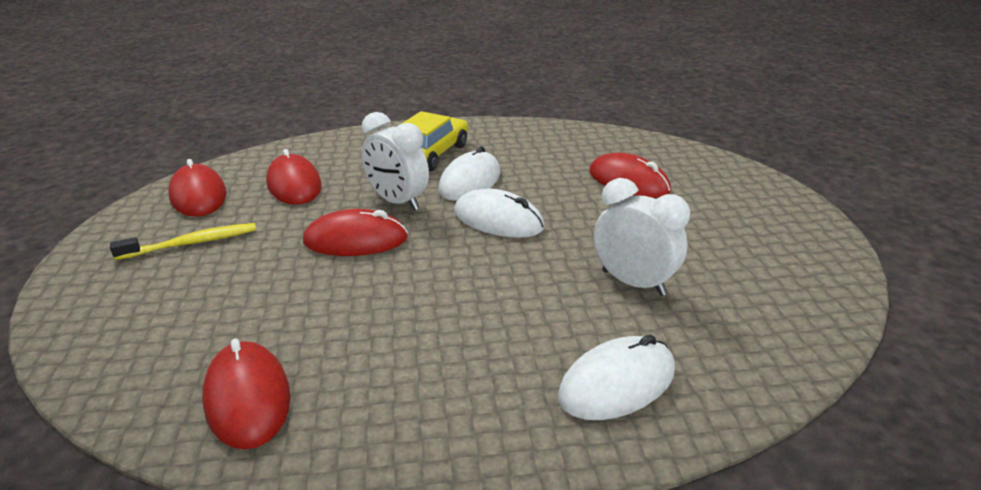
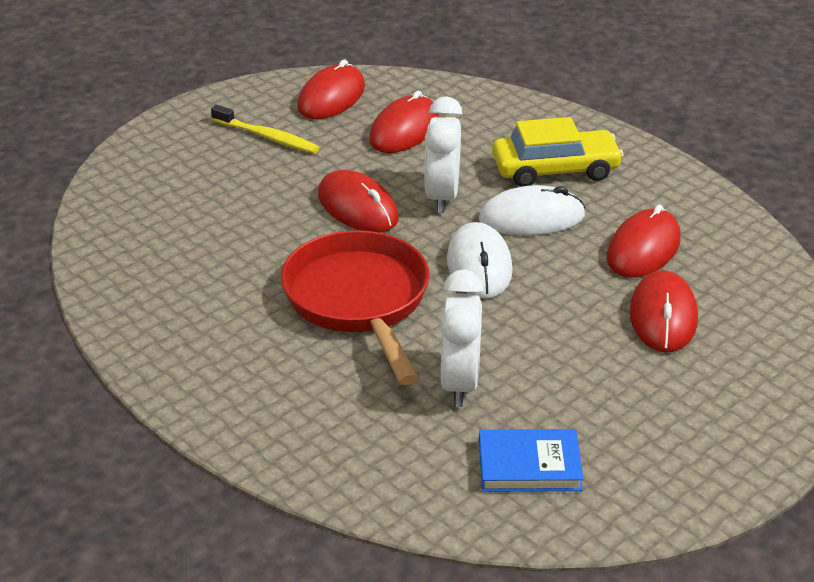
camera: 55 degrees right, 5 degrees up
(247, 397) = (139, 261): red mouse -> red mouse (643, 248)
(478, 288) = (359, 301): none -> red pan
(617, 383) = (308, 419): white mouse -> none
(757, 291) = (529, 465): none -> blue book

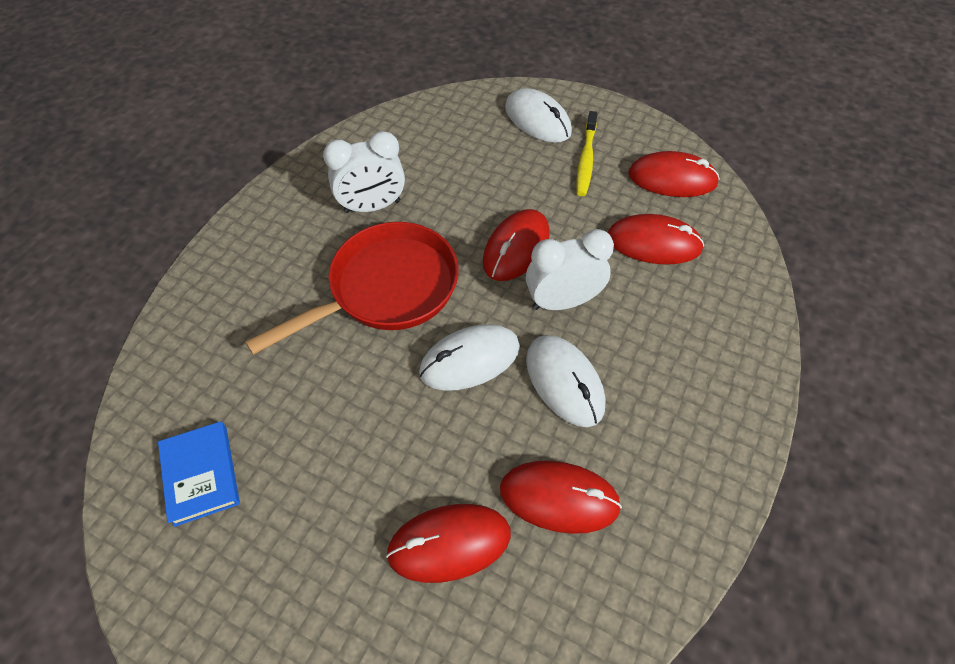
camera: 70 degrees right, 20 degrees up
(182, 151) = (537, 119): none -> white mouse
(460, 383) = (298, 392): white clock -> white clock (372, 206)
(555, 169) = (659, 380): yellow car -> none

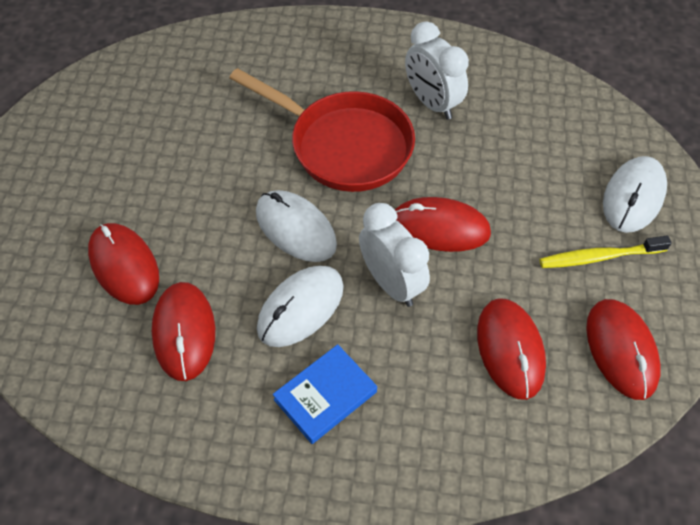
camera: 70 degrees right, 0 degrees up
(201, 474) = (136, 99): blue book -> blue book (325, 396)

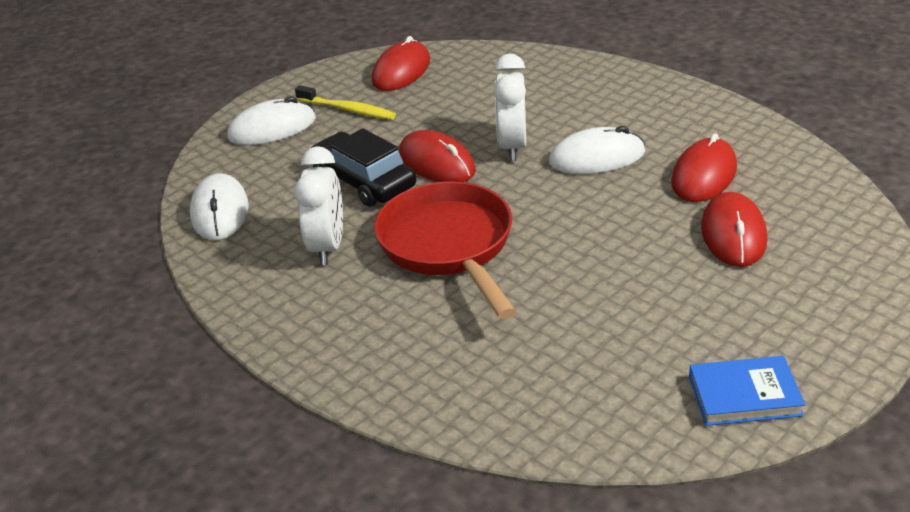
camera: 140 degrees left, 20 degrees down
(295, 228) = (555, 204): white mouse -> white mouse (220, 211)
(325, 396) = (619, 112): blue book -> blue book (744, 395)
(479, 176) = (363, 181): none -> black car
(510, 349) = (470, 92): red mouse -> none

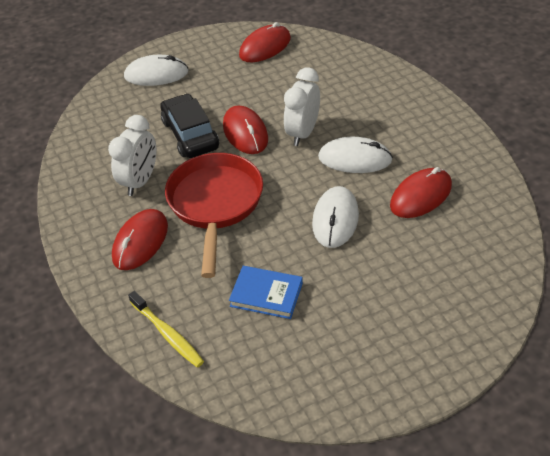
camera: 20 degrees right, 10 degrees up
(220, 211) = (90, 134): white mouse -> white mouse (335, 219)
(348, 109) = (212, 71): yellow toothbrush -> yellow toothbrush (168, 334)
(733, 234) = (410, 252): red mouse -> red mouse (140, 242)
(744, 395) = (336, 385): blue book -> blue book (266, 294)

